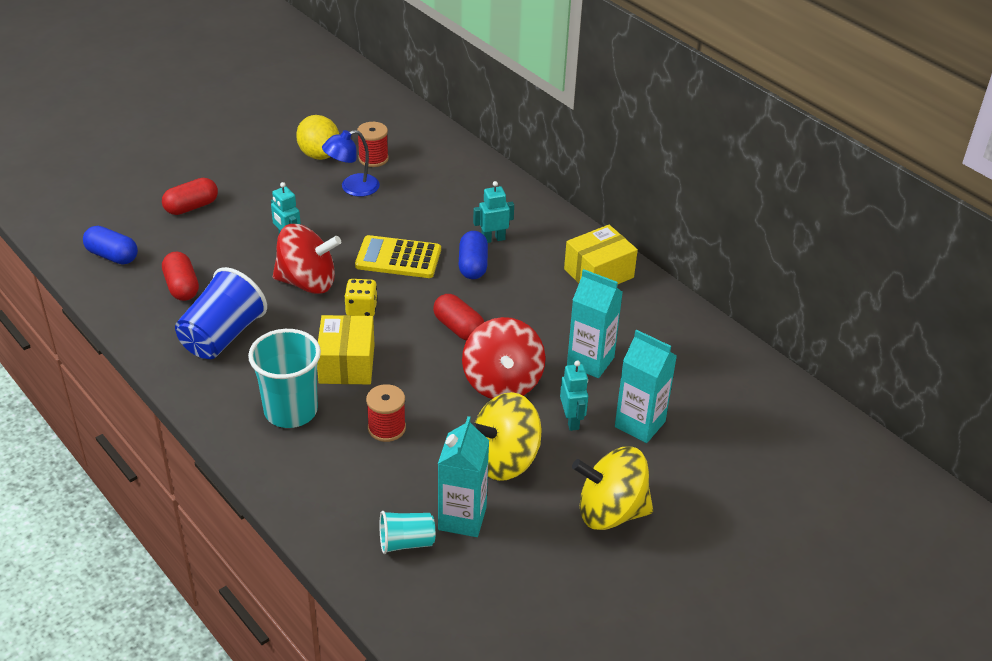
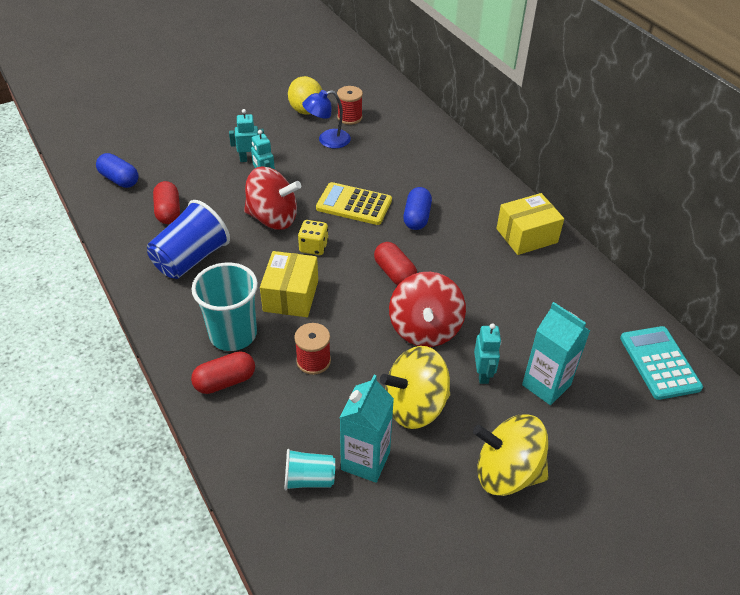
camera: 10 degrees right, 5 degrees up
(191, 207) = (193, 144): red capsule -> red capsule (225, 381)
(493, 239) = (438, 195): turquoise robot -> turquoise robot (249, 159)
(590, 361) = (508, 318): turquoise carton -> none
(754, 389) = (659, 363): none -> turquoise calculator

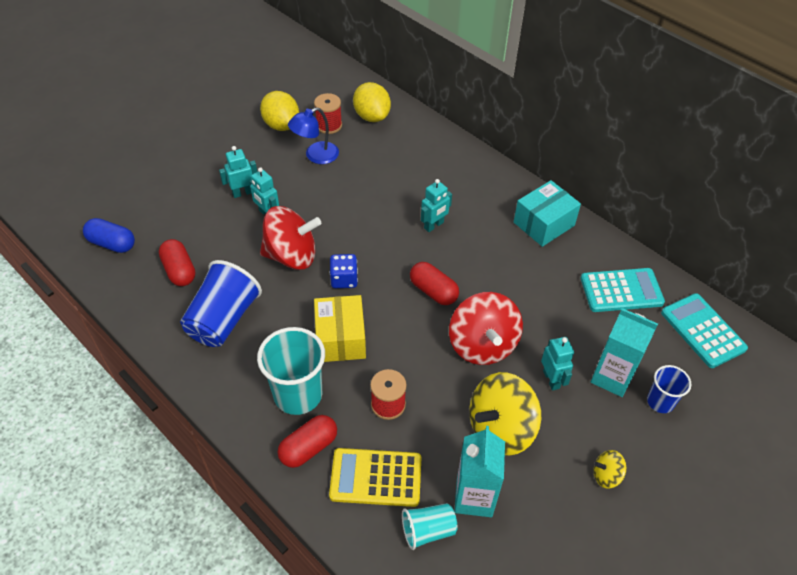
camera: 15 degrees left, 5 degrees up
(313, 247) = (344, 279): yellow dice -> blue dice
(354, 204) = (367, 223): yellow calculator -> yellow calculator (376, 477)
(393, 116) = (372, 116): none -> yellow lemon
(417, 217) = (434, 225): blue capsule -> turquoise robot
(507, 473) = (606, 475): yellow spinning top -> yellow spinning top, size x0.46
(526, 235) = (544, 224): yellow box -> turquoise box
(585, 309) = (621, 291): none -> turquoise calculator
(589, 418) = (660, 402): none -> blue cup

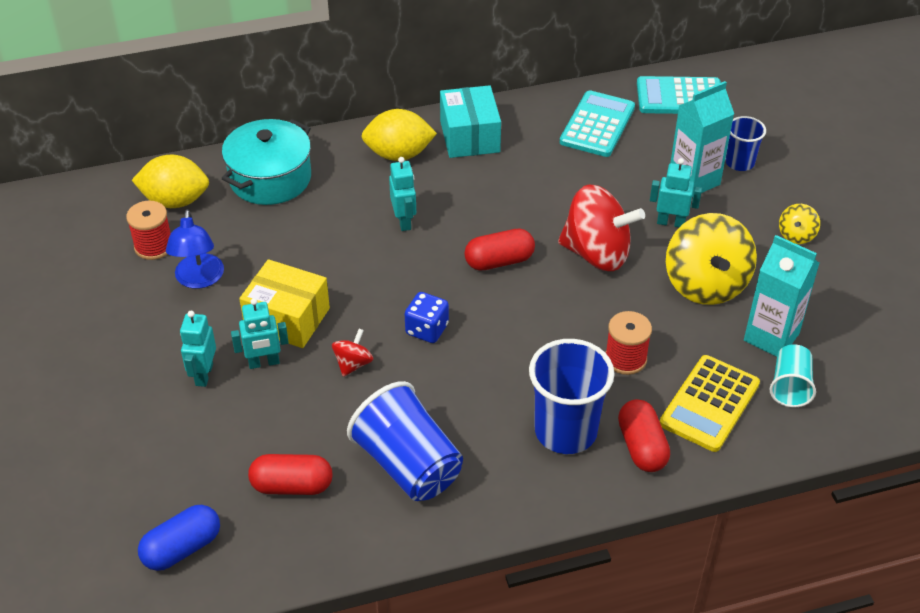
camera: 60 degrees left, 5 degrees down
(281, 125) = (109, 292): yellow lemon -> yellow lemon (399, 154)
(291, 256) = (353, 364): red spinning top -> red spinning top, size x0.46
(298, 394) = (565, 431): turquoise cup -> blue cup
(340, 338) = (511, 365): yellow box -> yellow box (287, 318)
(423, 146) = (270, 178): none -> turquoise pot

